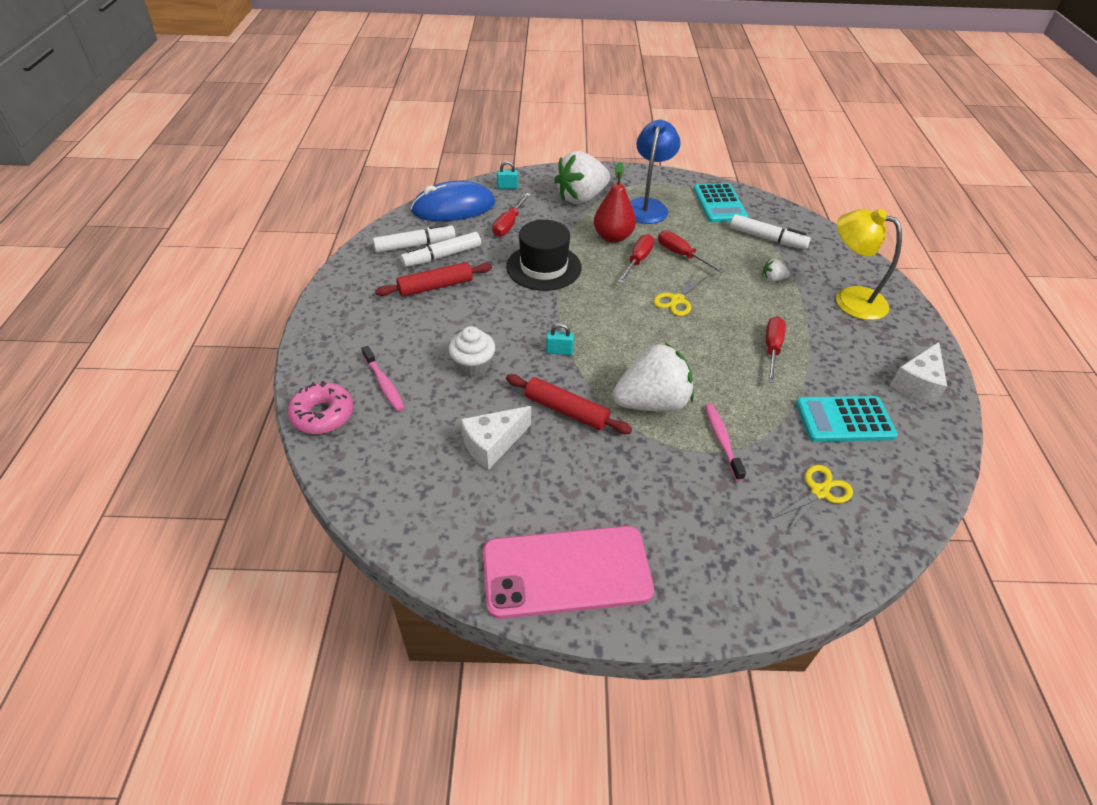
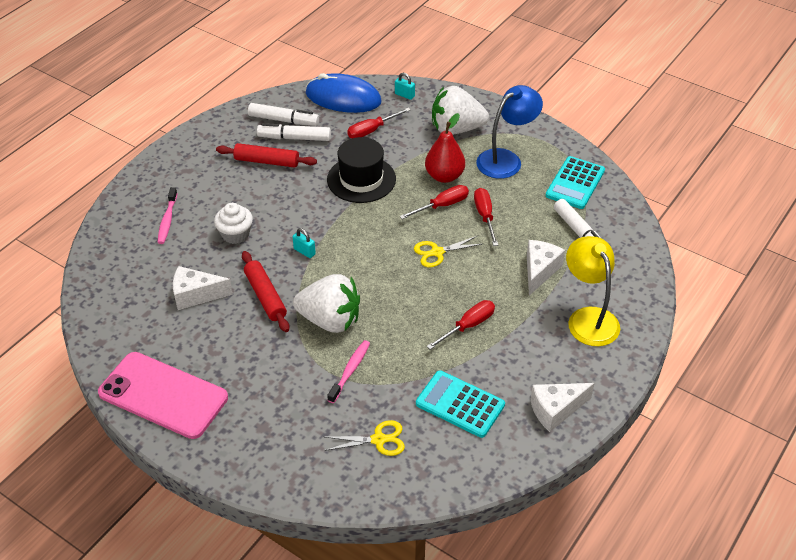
camera: 35 degrees right, 0 degrees up
(322, 414) = (113, 224): pink donut -> none
(772, 279) = (539, 271): white strawberry -> white cheese

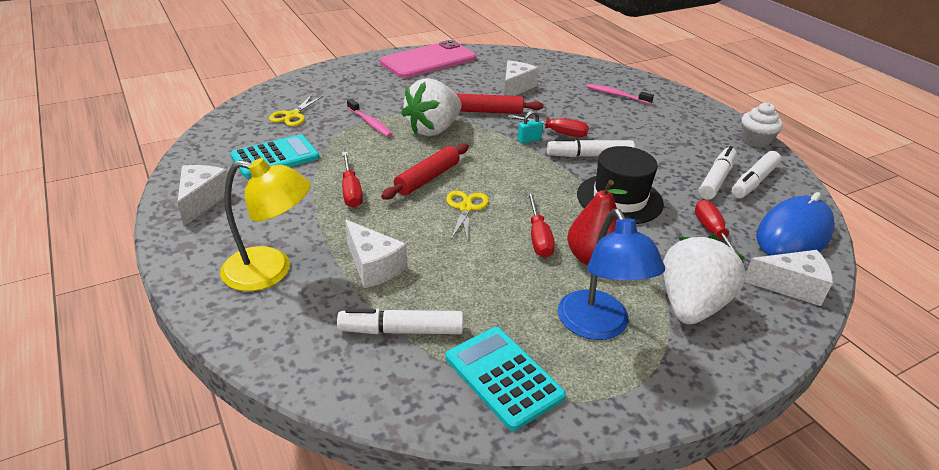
camera: 115 degrees right, 10 degrees down
(235, 234) = (577, 117): white cupcake -> white cupcake (755, 141)
(266, 161) = (679, 154): red rolling pin -> red rolling pin (427, 178)
(306, 209) = (589, 156): none -> white marker
(404, 95) = (791, 286): turquoise padlock -> white cheese
(485, 216) = (497, 262): red screwdriver -> red screwdriver (556, 132)

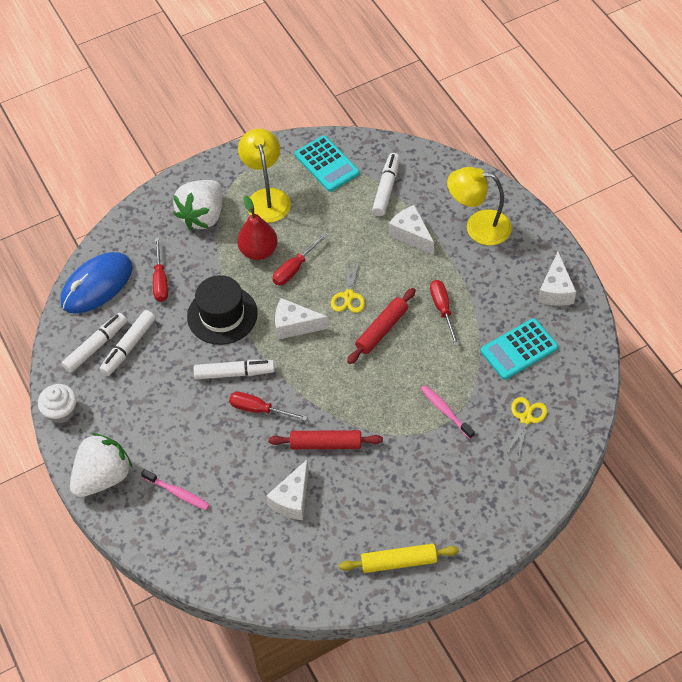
camera: 175 degrees left, 20 degrees up
(401, 330) = (386, 189): white marker -> white marker turned 75 degrees counterclockwise
(428, 60) = (398, 562): pink phone -> yellow rolling pin
(433, 129) = (382, 405): white strawberry -> white strawberry (103, 477)
(529, 140) = (288, 394): turquoise padlock -> none
(538, 237) = (294, 268): red screwdriver -> red screwdriver turned 135 degrees counterclockwise
(598, 326) = (267, 198): blue lamp -> yellow lamp
(791, 286) = (128, 235): white cheese -> white cheese (295, 325)

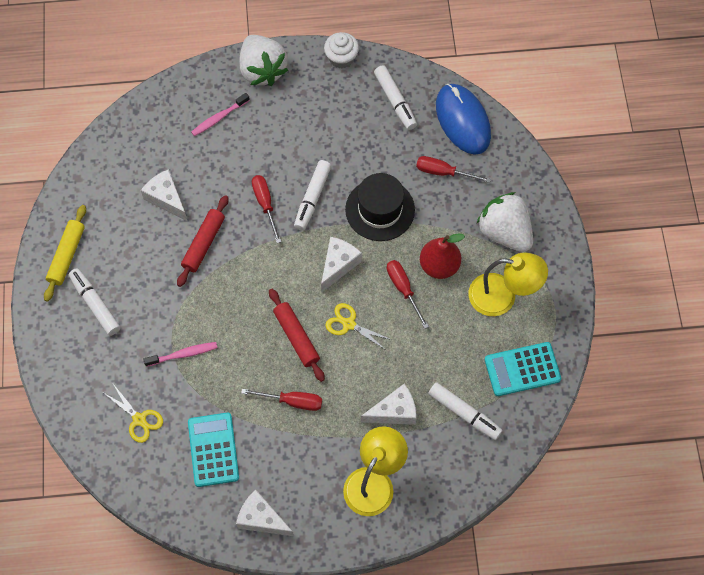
camera: 110 degrees right, 10 degrees up
(129, 346) = (382, 126): white marker -> white marker (95, 304)
(259, 409) = (265, 204): red screwdriver -> red screwdriver turned 60 degrees counterclockwise

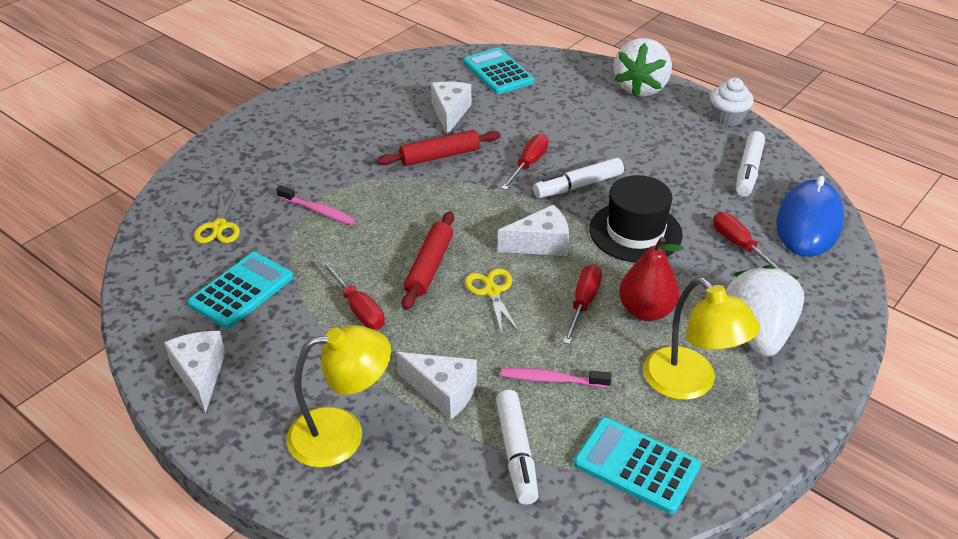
camera: 45 degrees right, 25 degrees down
(67, 255) = (325, 99): yellow rolling pin -> none
(95, 304) = (301, 137): white marker -> none
(153, 130) = (498, 72): none -> turquoise calculator
(219, 118) = (563, 94): pink toothbrush -> pink toothbrush (551, 380)

